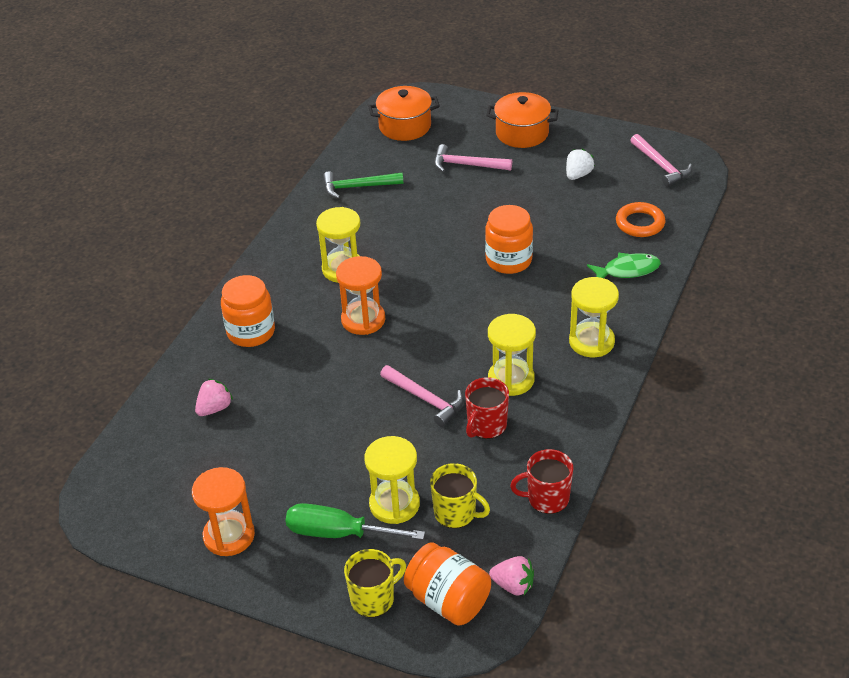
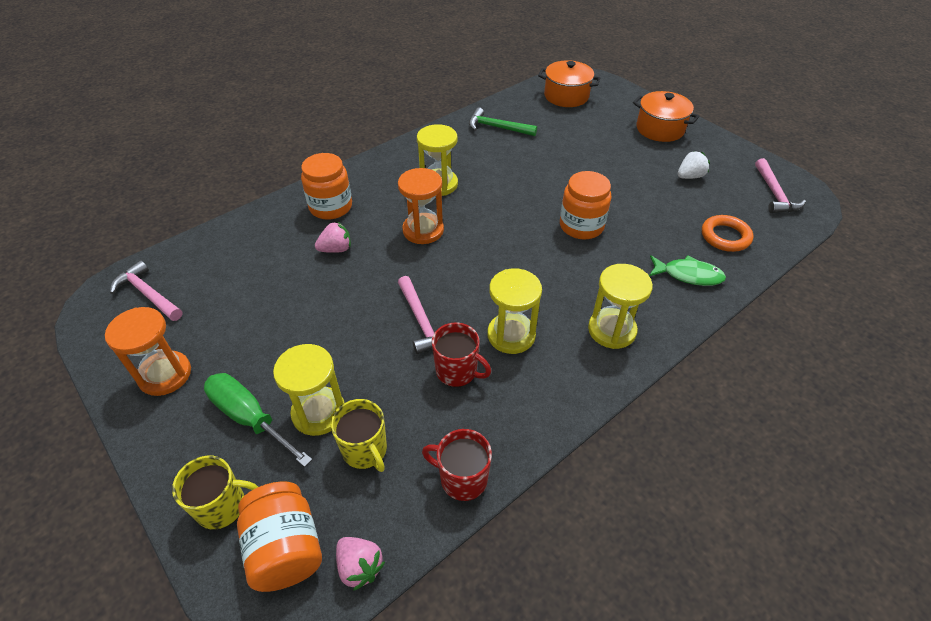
camera: 25 degrees right, 5 degrees up
(214, 408) = (252, 257): pink strawberry -> pink strawberry (336, 249)
(467, 165) = (596, 139): pink hammer -> pink hammer (148, 294)
(486, 426) = (457, 371): red mug -> red mug turned 120 degrees counterclockwise

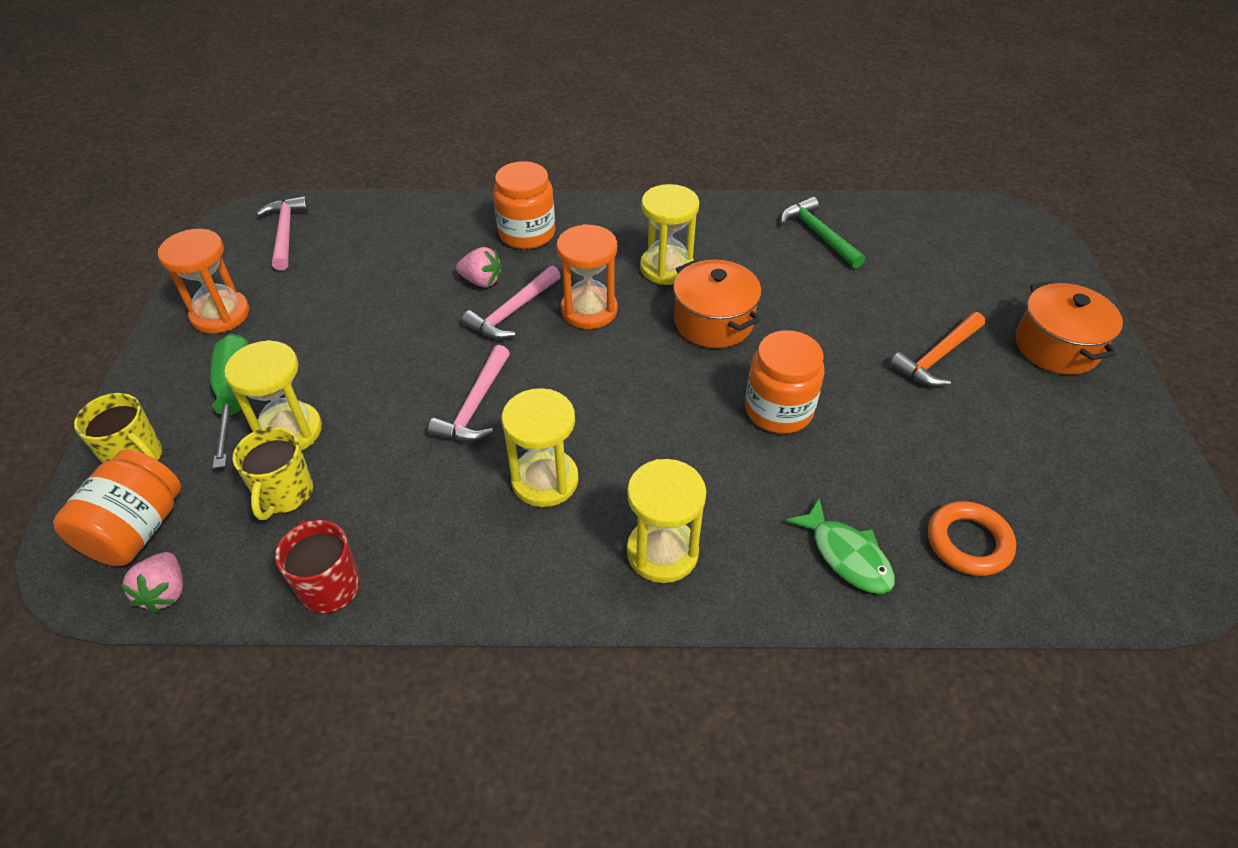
camera: 40 degrees right, 0 degrees up
(457, 371) = (448, 479): red mug -> none
(566, 96) = (965, 237): orange pot -> orange pot (713, 322)
(619, 160) = (937, 357): none -> orange hammer
(690, 176) = (1019, 434): white strawberry -> none
(774, 193) = (1134, 533): pink hammer -> pink hammer (513, 312)

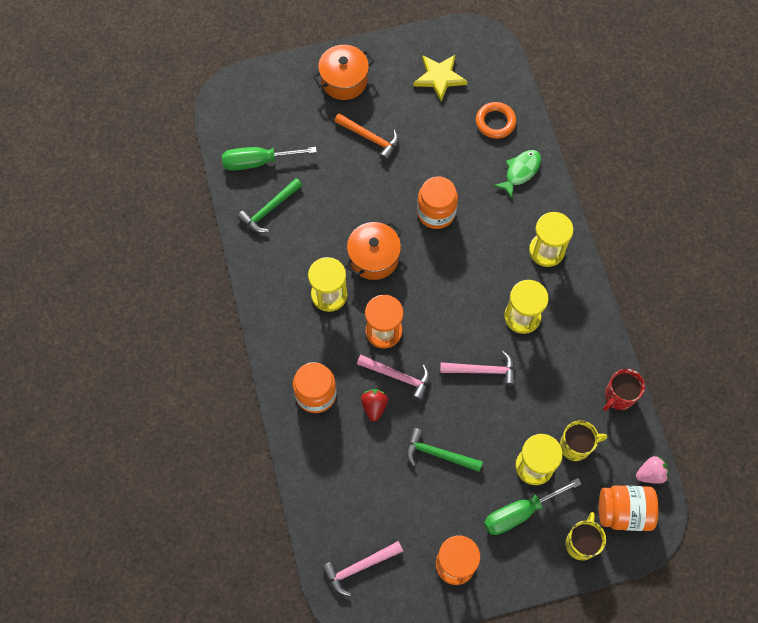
camera: 105 degrees left, 20 degrees up
(377, 329) = (438, 454): none -> green hammer
(481, 281) = (374, 406): pink strawberry -> red strawberry
(900, 235) = (258, 162): none -> green screwdriver
(1075, 477) = (439, 77): none -> yellow star

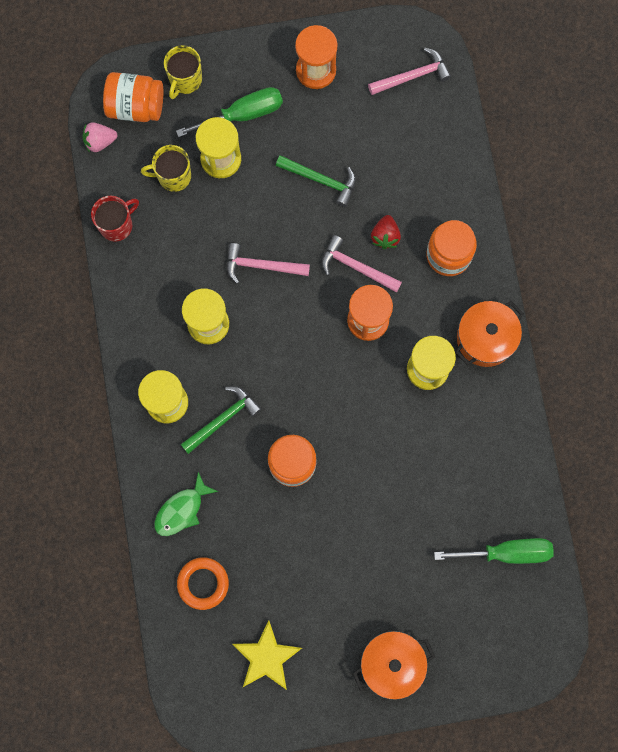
camera: 175 degrees left, 10 degrees up
(269, 209) = (494, 485): green hammer -> green hammer (222, 419)
(370, 138) = (364, 574): orange hammer -> none
(374, 257) = (372, 411): orange pot -> orange pot (485, 338)

